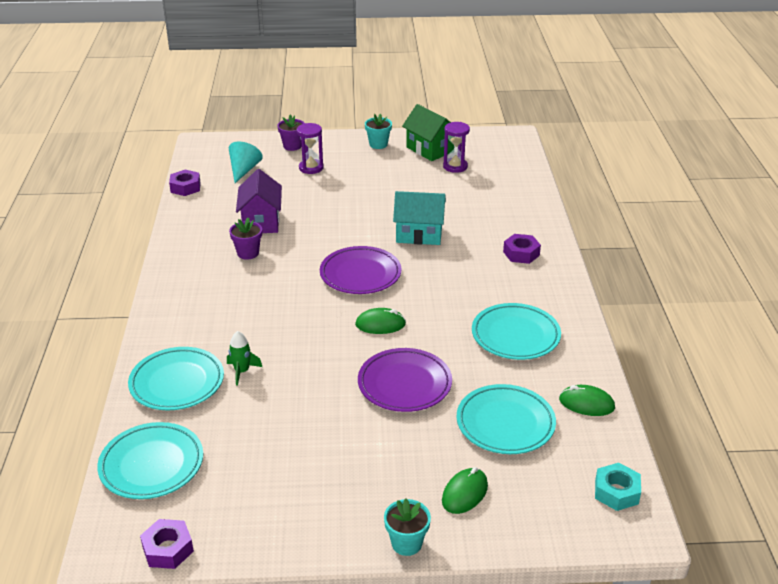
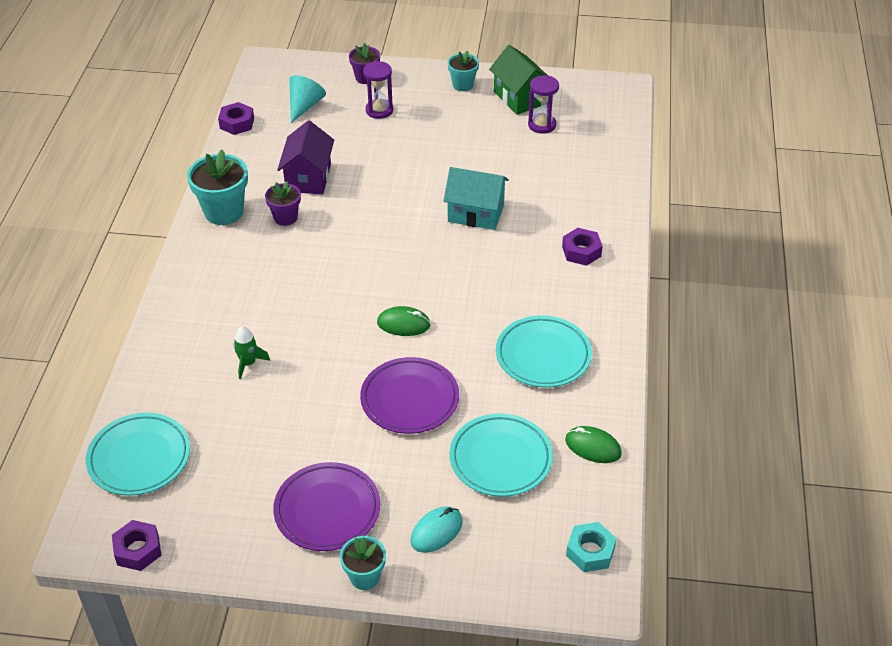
camera: 10 degrees right, 10 degrees up
(177, 383) = (181, 368): turquoise plate -> none
(189, 254) = (224, 212): none -> turquoise flower pot
(360, 274) = (398, 259): purple plate -> purple plate (327, 510)
(464, 493) = (436, 531): green mouse -> turquoise mouse

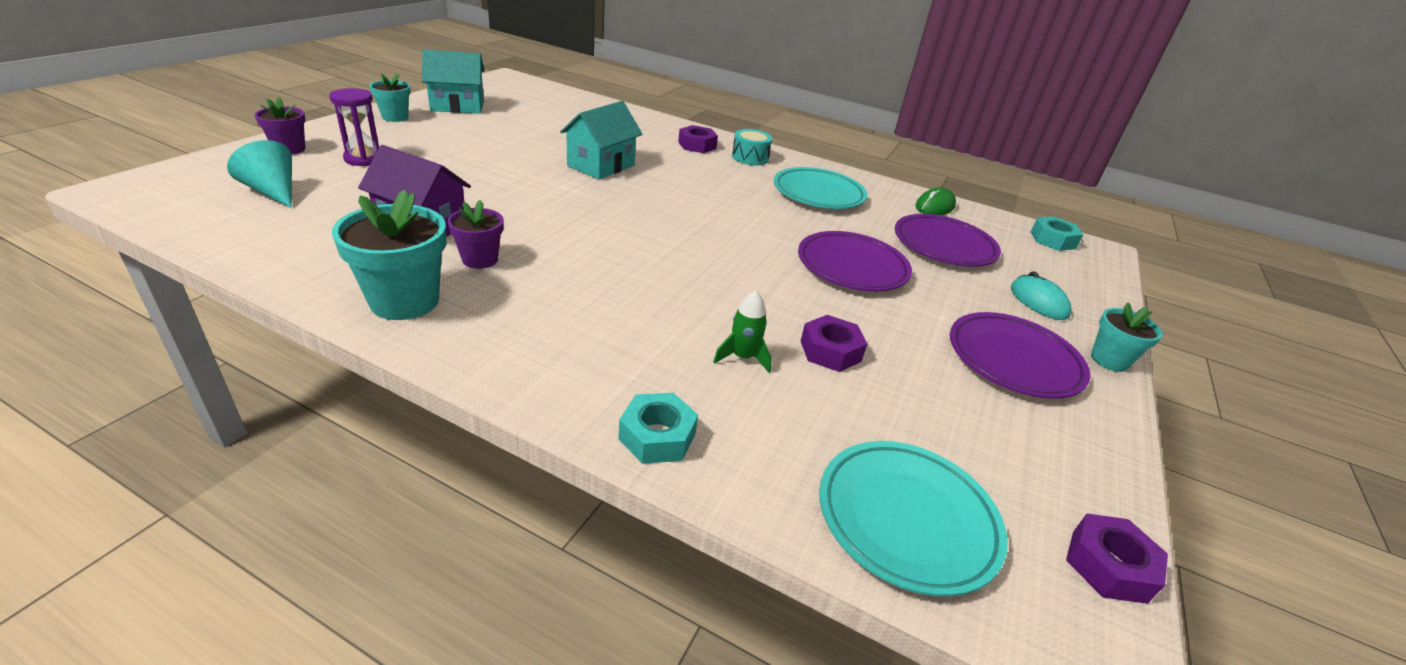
camera: 75 degrees left, 10 degrees down
(159, 346) = (657, 436): none -> turquoise nut
(237, 123) = (217, 242): purple nut -> purple nut (830, 351)
(403, 324) = (736, 240): green mouse -> none
(500, 459) = (944, 246): turquoise plate -> purple plate
(520, 98) = (457, 106): green house -> turquoise house
(542, 125) = (510, 110): purple hourglass -> none
(588, 292) = (750, 157): none -> turquoise drum

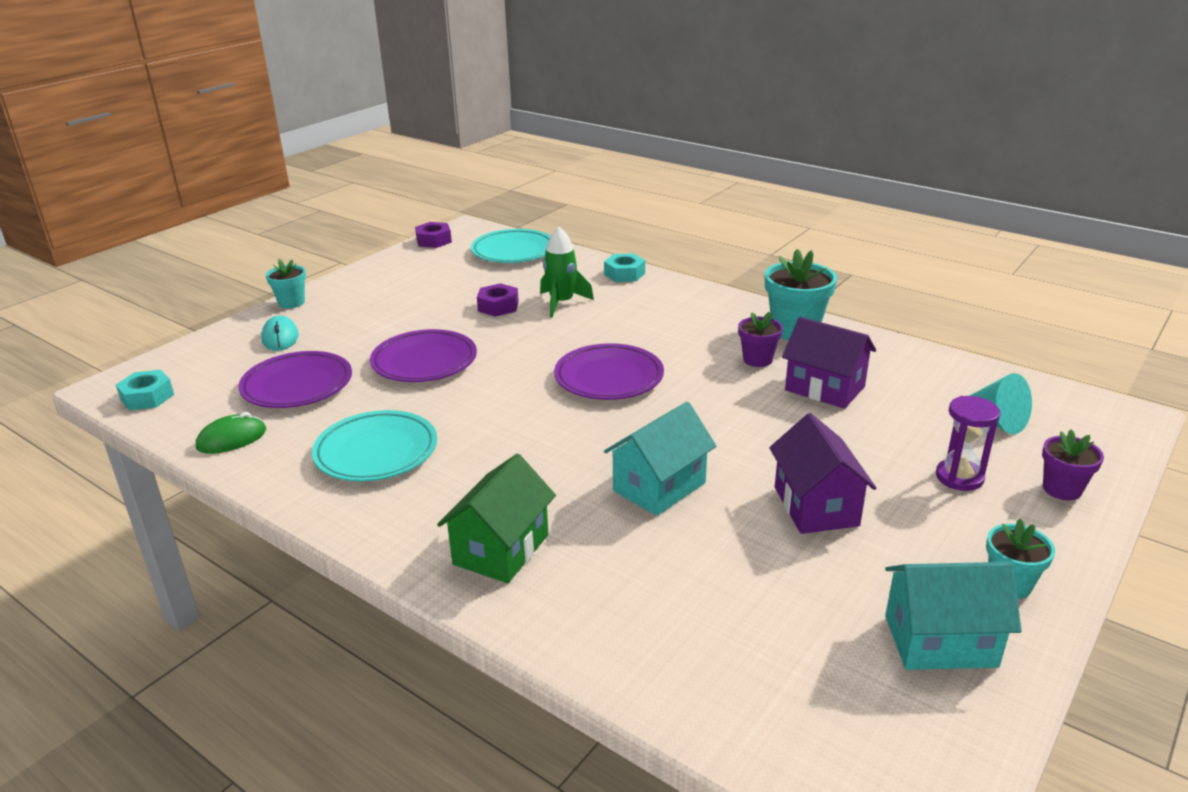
camera: 165 degrees left, 5 degrees down
(491, 151) = (815, 506): none -> purple house
(697, 145) = (501, 549): purple nut -> green house
(743, 357) = (562, 303): green rocket -> green rocket, size x1.53
(750, 157) = (426, 523): turquoise drum -> none
(1013, 360) = (367, 302): purple plate -> purple plate (609, 378)

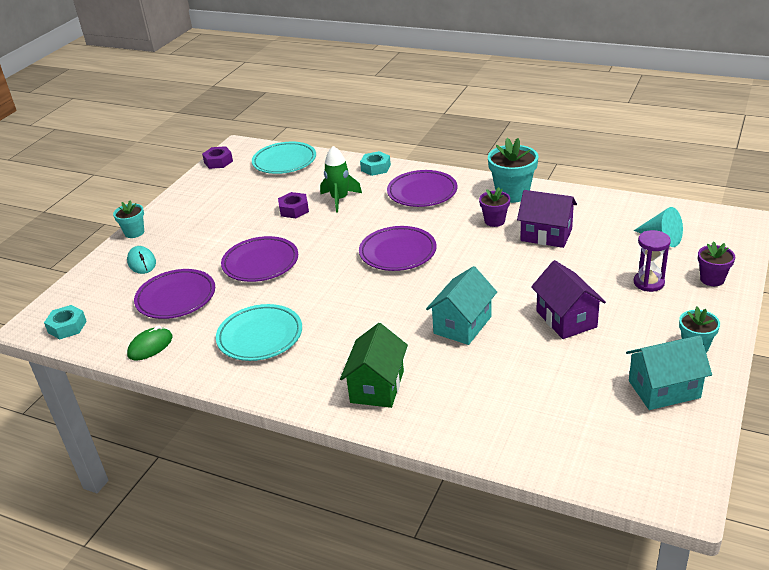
camera: 10 degrees left, 5 degrees up
(672, 311) = (422, 192): none -> purple plate

